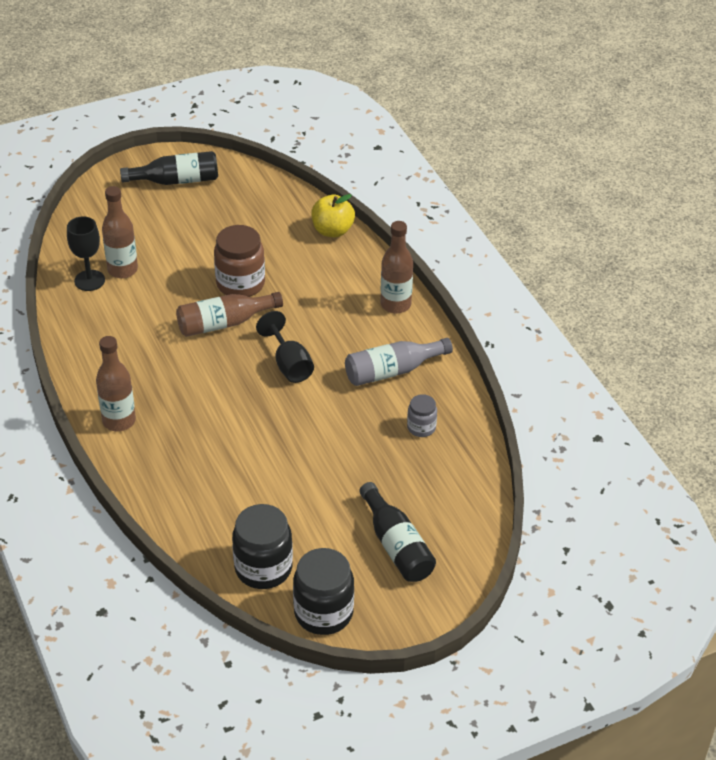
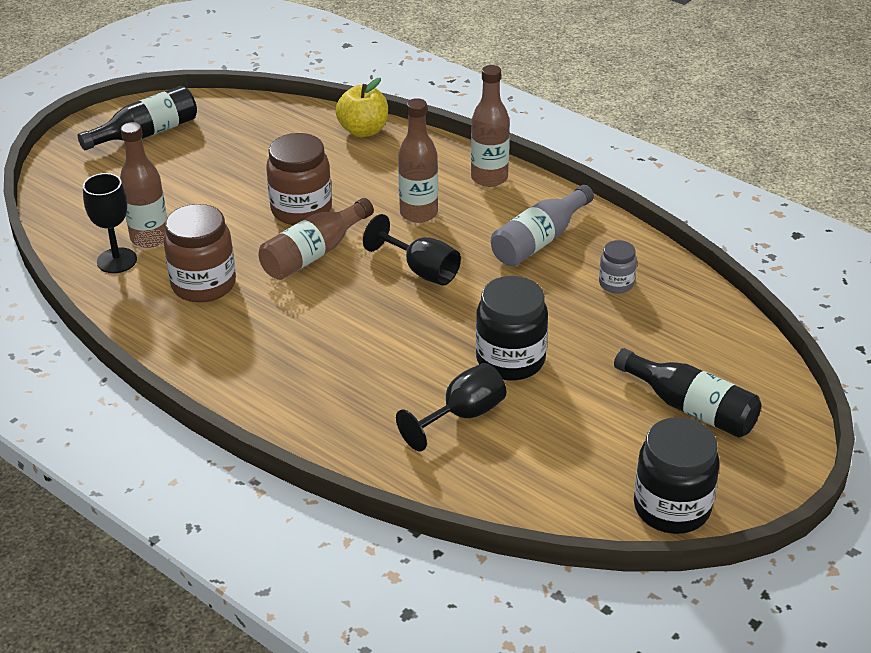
camera: 25 degrees left, 5 degrees down
(119, 421) = (267, 394): brown bottle -> brown bottle (418, 213)
(134, 321) = (203, 284): none -> brown jar
(235, 488) = (462, 415): none -> black goblet
(263, 568) = (565, 487): black jar -> black jar (510, 360)

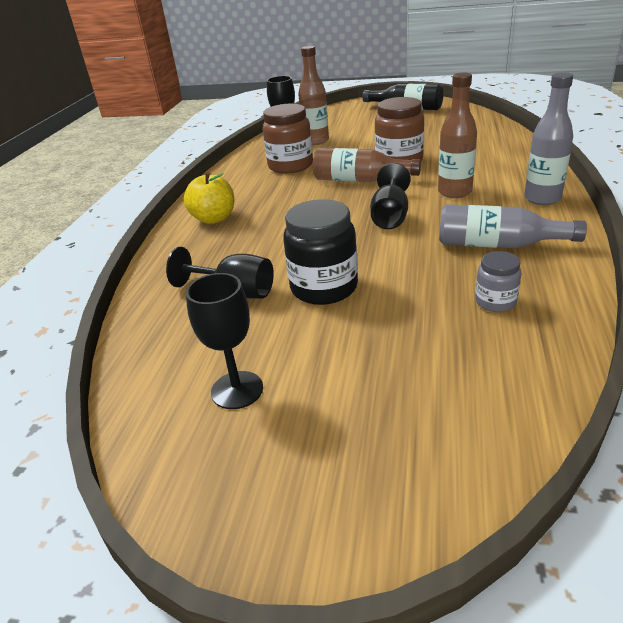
camera: 65 degrees right, 5 degrees down
(363, 130) = (514, 146): yellow apple -> yellow apple (214, 219)
(489, 178) = (542, 198): brown bottle -> grey bottle
(612, 455) = (237, 390): none -> black goblet
(672, 508) = (178, 463): black jar -> none
(690, 407) = (354, 420): black bottle -> none

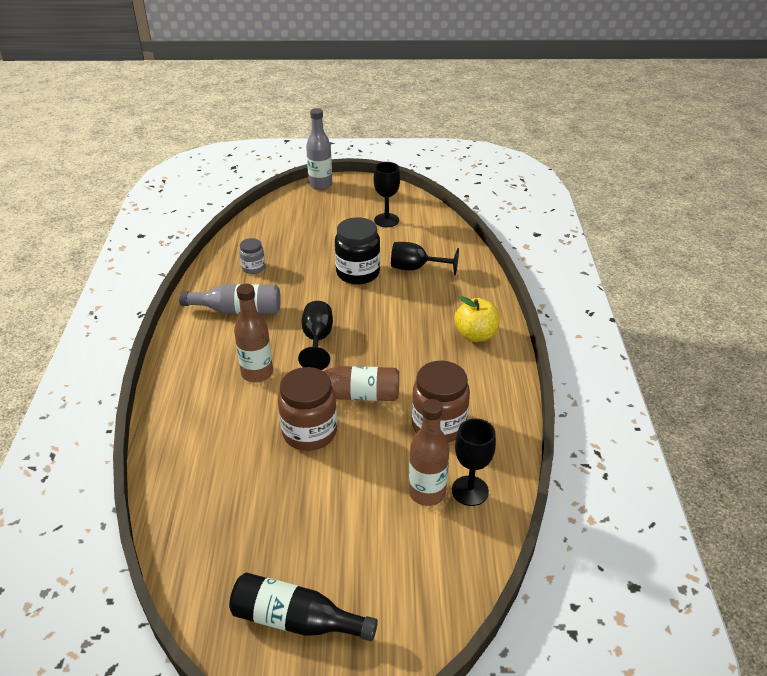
camera: 165 degrees right, 5 degrees up
(542, 198) = (183, 363): grey bottle -> grey bottle (320, 185)

